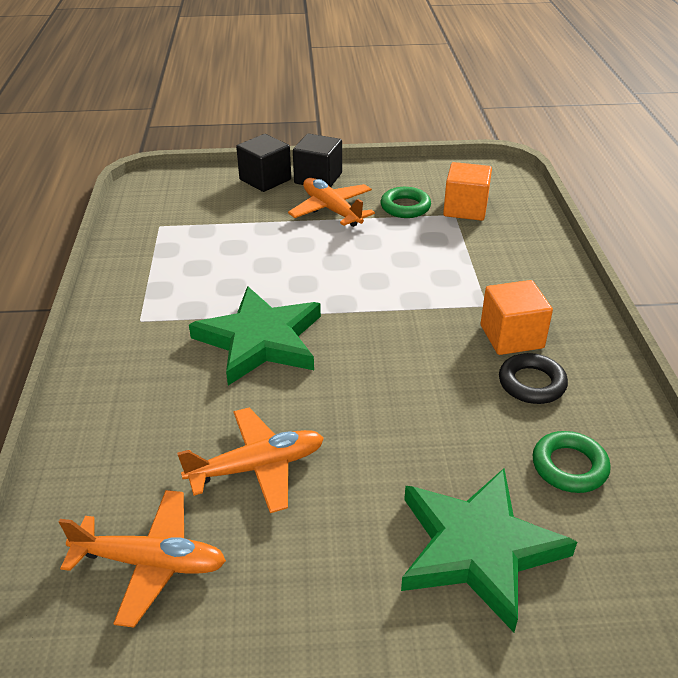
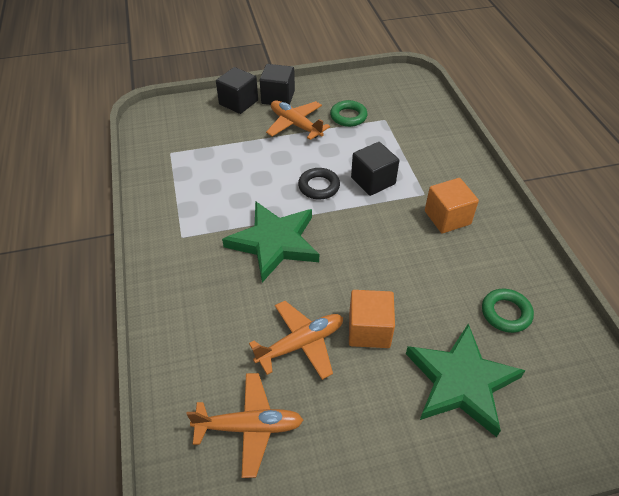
camera: 10 degrees left, 10 degrees up
(417, 282) = (373, 181): none -> black cube
(465, 209) = (391, 114): orange cube -> orange cube (369, 330)
(531, 383) = (468, 253): black ring -> black ring (319, 186)

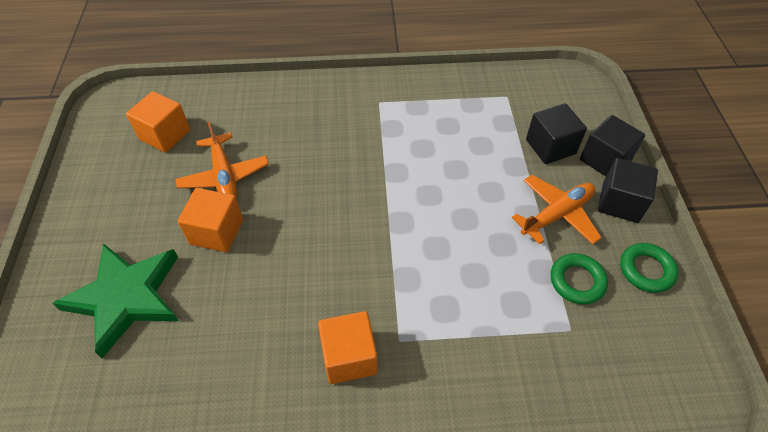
camera: 100 degrees right, 5 degrees up
(249, 427) = (165, 135): orange plane -> orange cube
(274, 242) = (353, 170): green star -> none
(319, 186) = (432, 222): black ring -> none
(373, 181) = (434, 283): black cube -> black cube (550, 147)
(506, 313) = (182, 375): green ring -> green ring (646, 270)

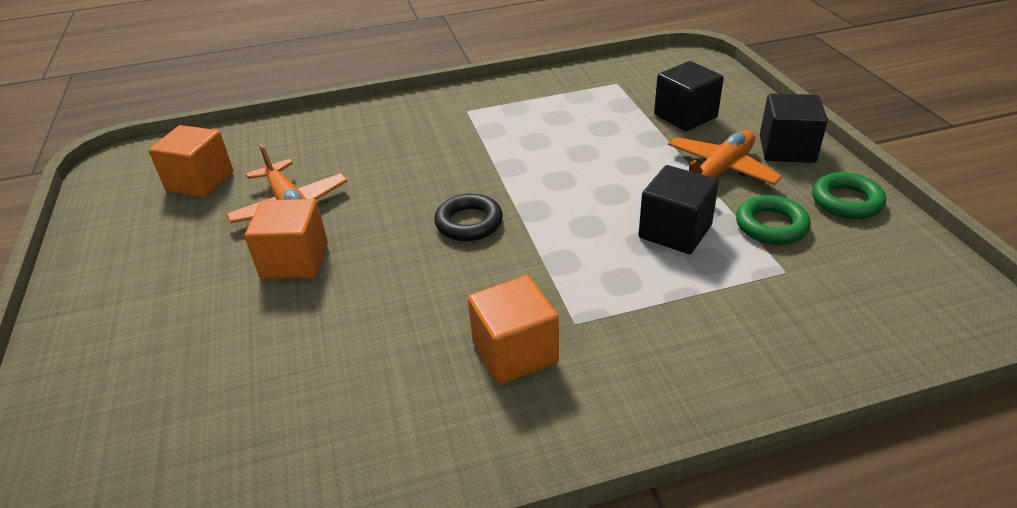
camera: 10 degrees left, 15 degrees down
(126, 297) = (182, 350): green star -> none
(349, 224) = (469, 223): none -> black ring
(605, 160) = (752, 117): black cube -> black cube (675, 231)

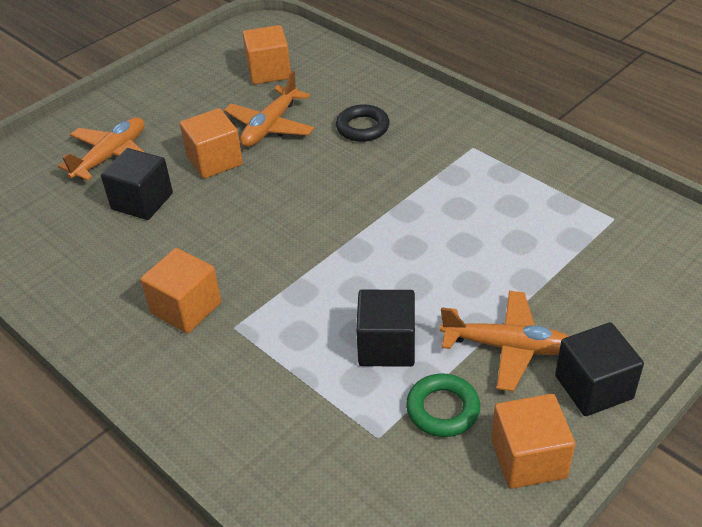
camera: 60 degrees right, 5 degrees up
(173, 345) = (111, 156): none -> orange plane
(469, 223) = (313, 221): black ring -> black ring (362, 127)
(685, 116) = (593, 290): black cube -> black cube (142, 201)
(846, 201) = (528, 458): green ring -> orange cube

